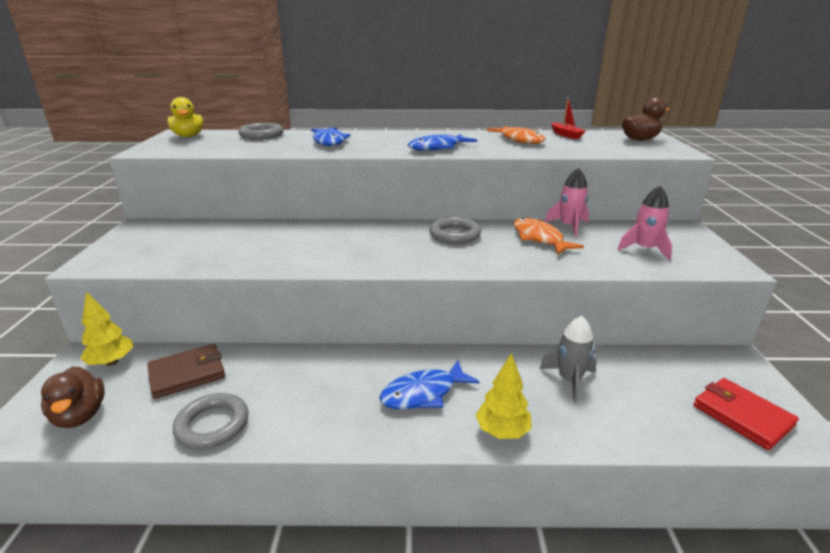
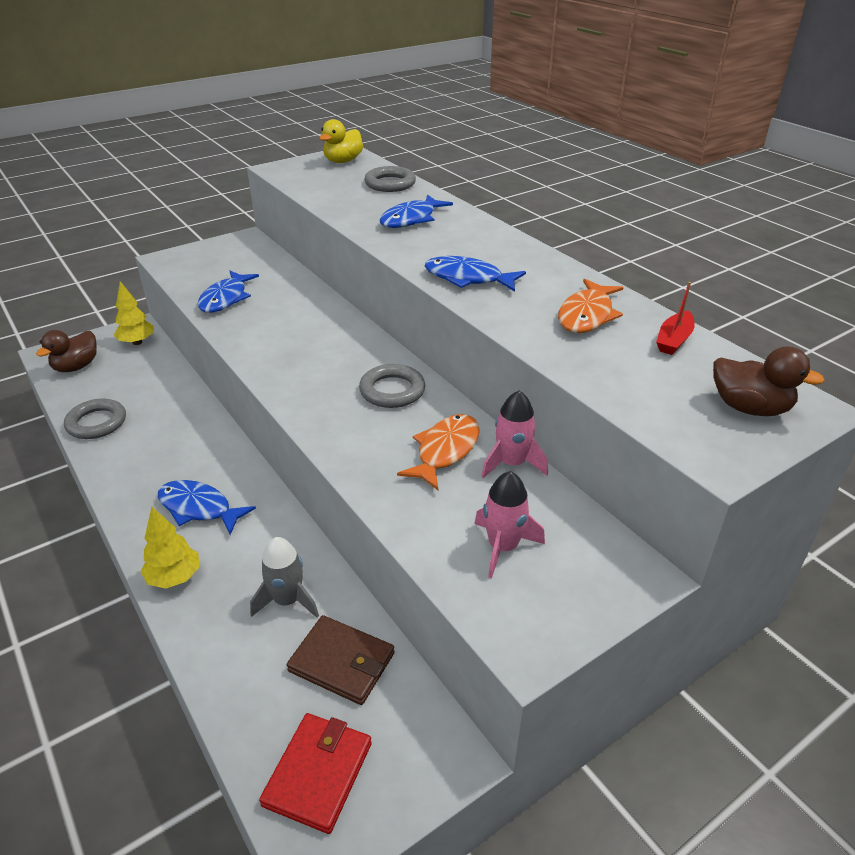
camera: 55 degrees right, 10 degrees up
(187, 373) = (145, 379): brown wallet -> brown wallet (342, 662)
(225, 256) = (226, 299): none -> blue fish

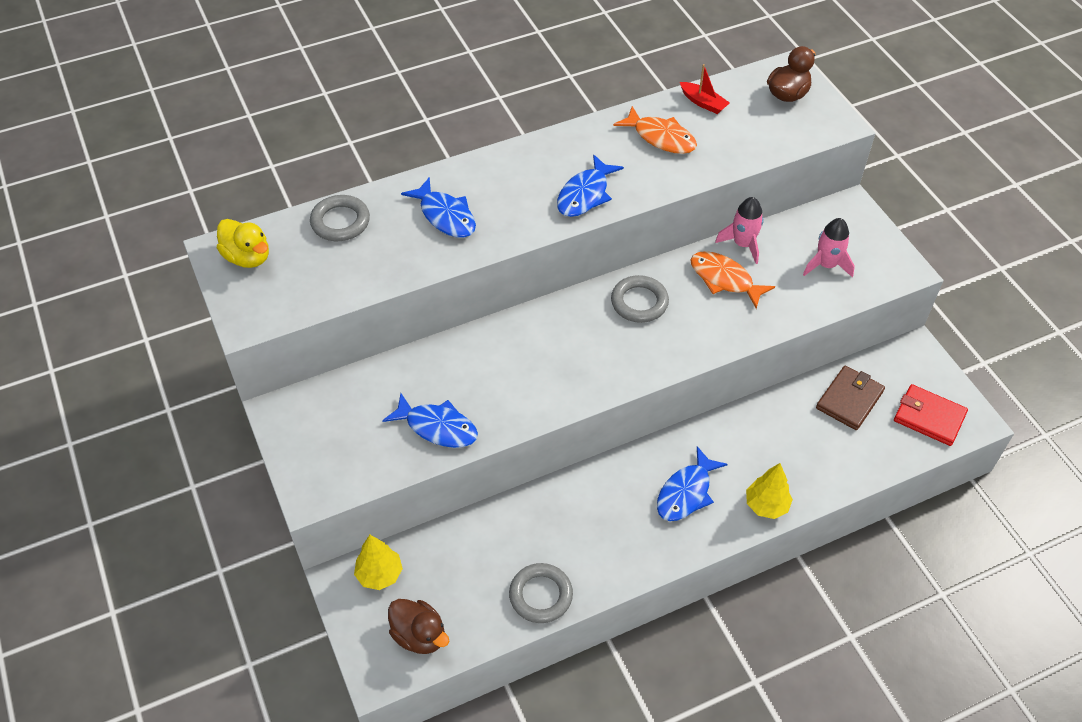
camera: 80 degrees left, 15 degrees up
(287, 600) = (794, 429): grey rocket -> none

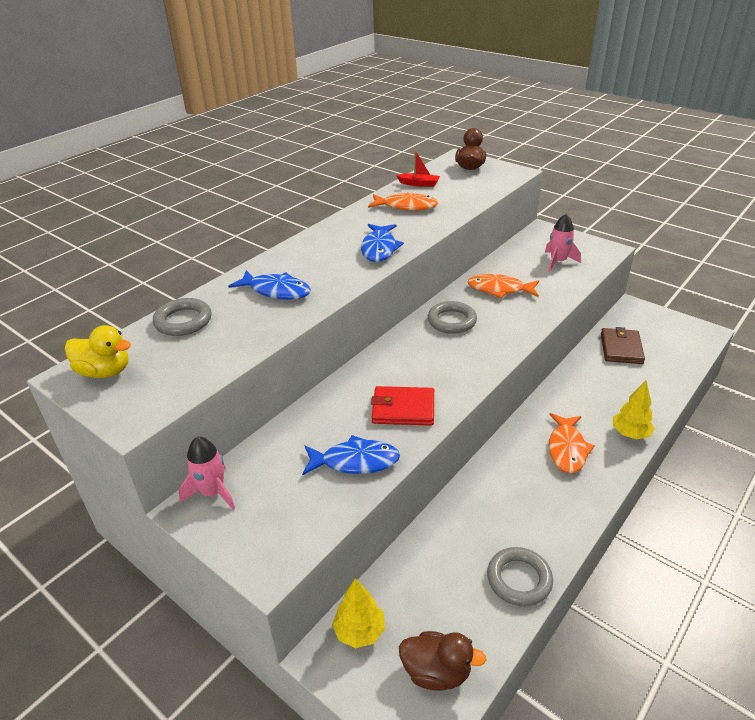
camera: 25 degrees left, 15 degrees down
(686, 493) = (567, 449): blue fish -> orange fish
(743, 244) = (493, 267): pink rocket -> pink rocket (213, 492)
(929, 417) = (678, 340): red wallet -> red wallet (403, 409)

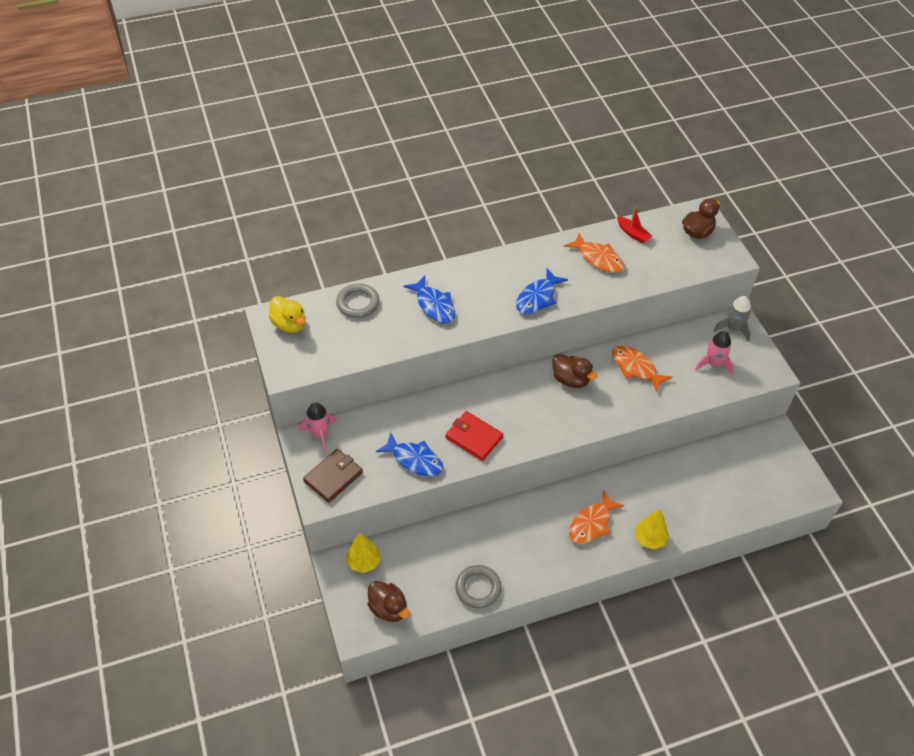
camera: 30 degrees right, 15 degrees up
(451, 321) = (570, 379): grey ring -> brown duck
(546, 235) = (733, 328): none -> grey rocket
(621, 348) = (721, 465): brown wallet -> brown wallet (333, 477)

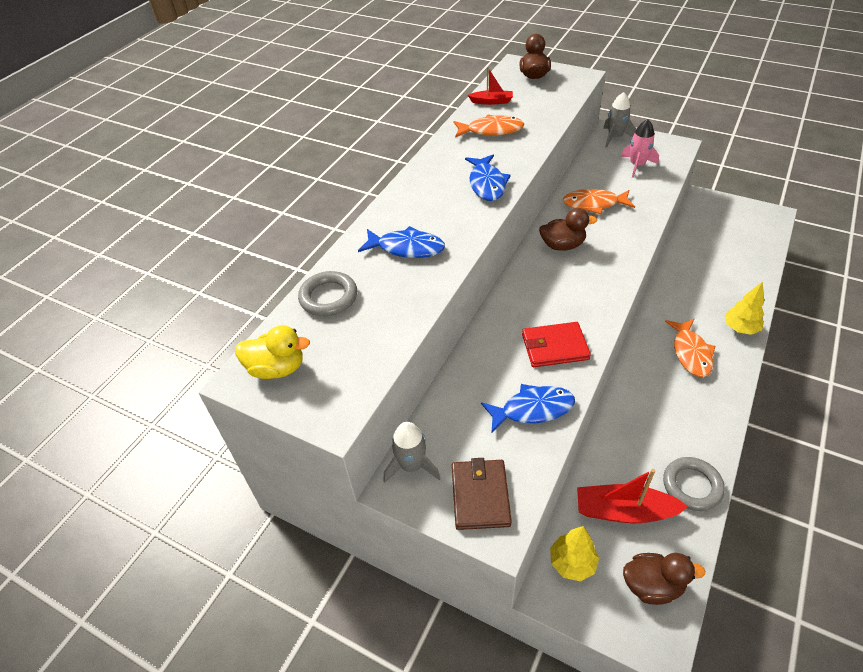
camera: 40 degrees left, 5 degrees down
(320, 434) = (411, 466): pink rocket -> grey rocket
(423, 565) = (624, 511): none -> red boat

